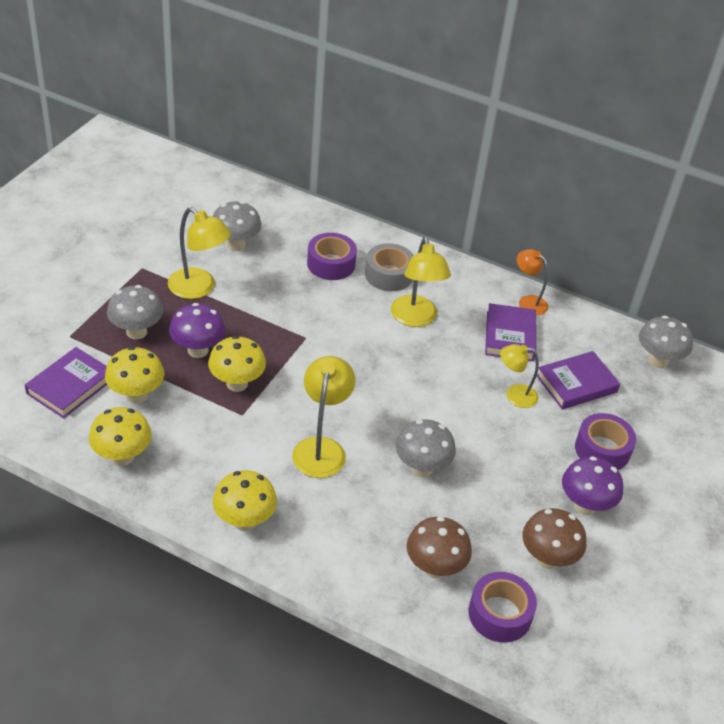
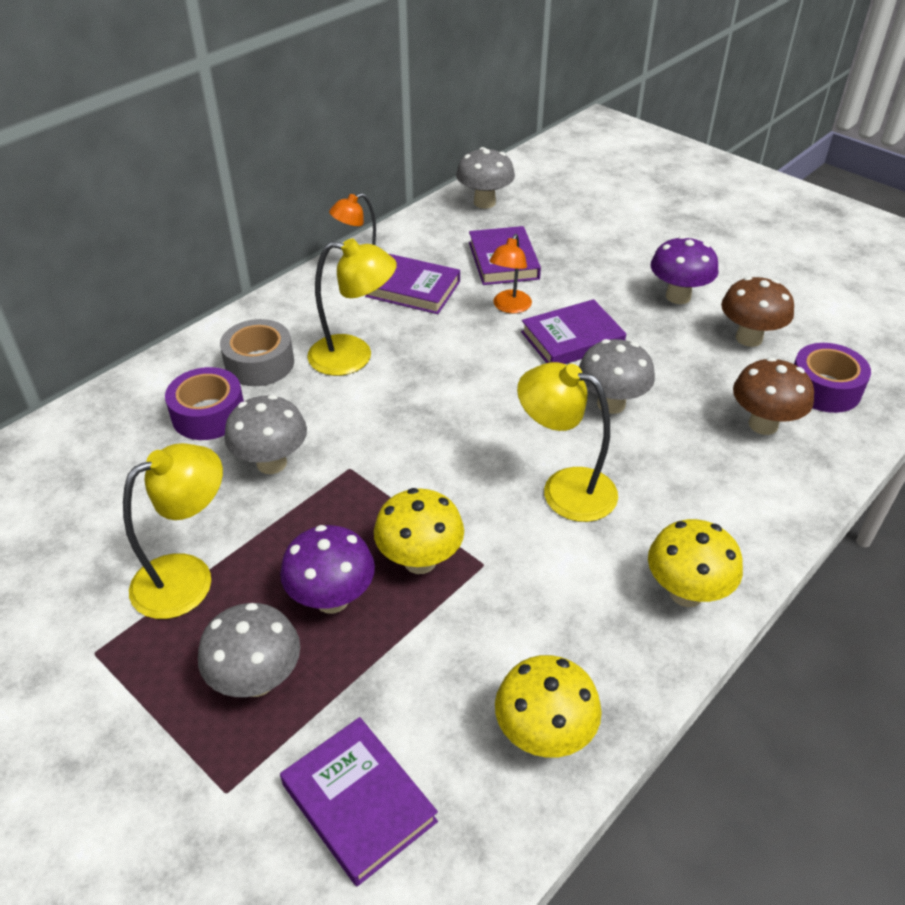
camera: 70 degrees left, 0 degrees up
(136, 395) = (410, 698): yellow mushroom -> none
(236, 245) = (106, 514): grey mushroom -> grey mushroom (271, 463)
(491, 438) = (572, 339): none -> purple book
(514, 395) = (509, 307): yellow lamp -> orange lamp
(602, 449) = (602, 267): purple tape -> none

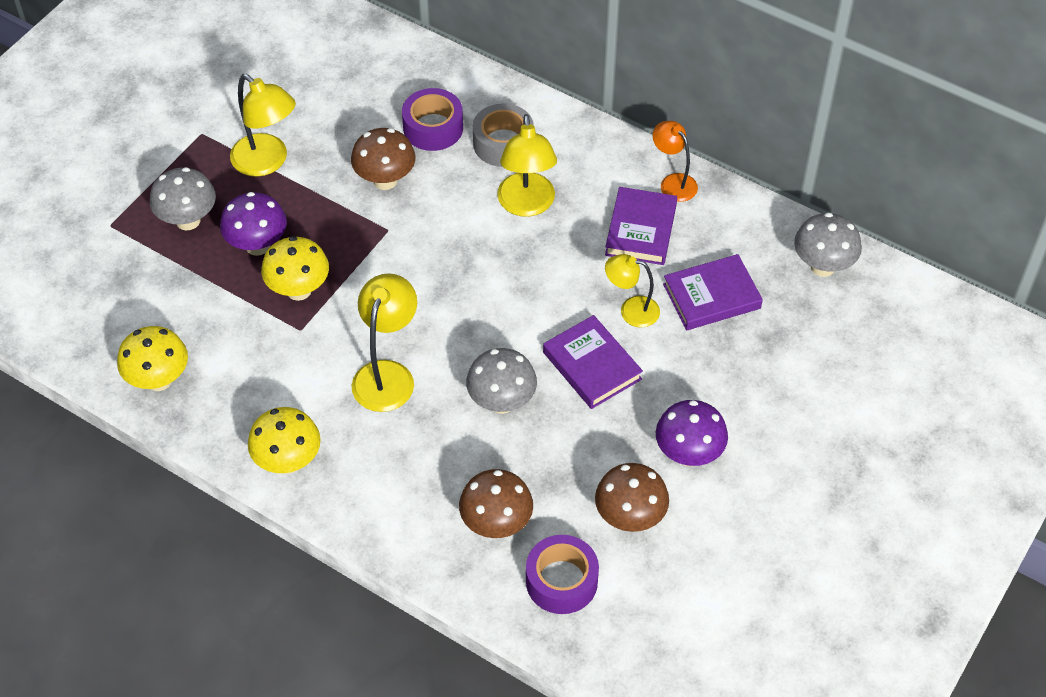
camera: 80 degrees right, 10 degrees up
(271, 463) = (385, 180): grey mushroom -> brown mushroom
(359, 803) = (106, 290): purple book -> none
(509, 307) = (631, 310): orange lamp -> yellow lamp

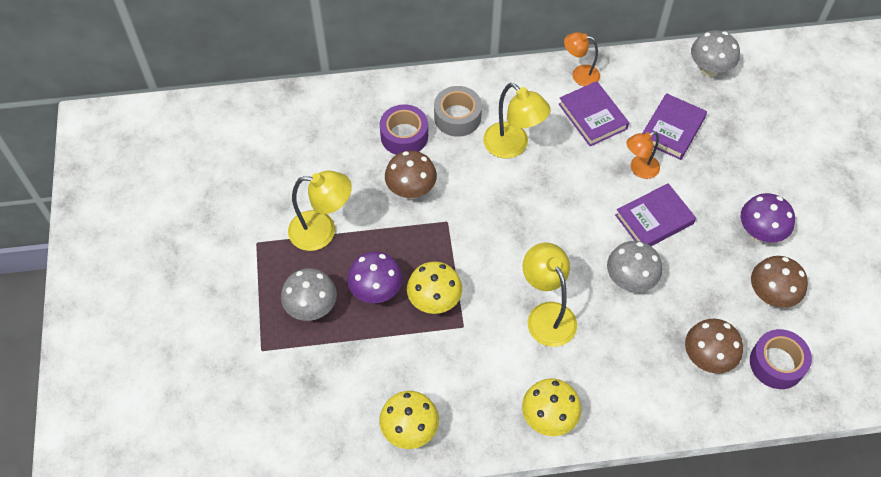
camera: 40 degrees left, 5 degrees up
(592, 366) = (654, 219): purple book -> purple book turned 45 degrees counterclockwise
(631, 310) = (639, 169): yellow lamp -> orange lamp

